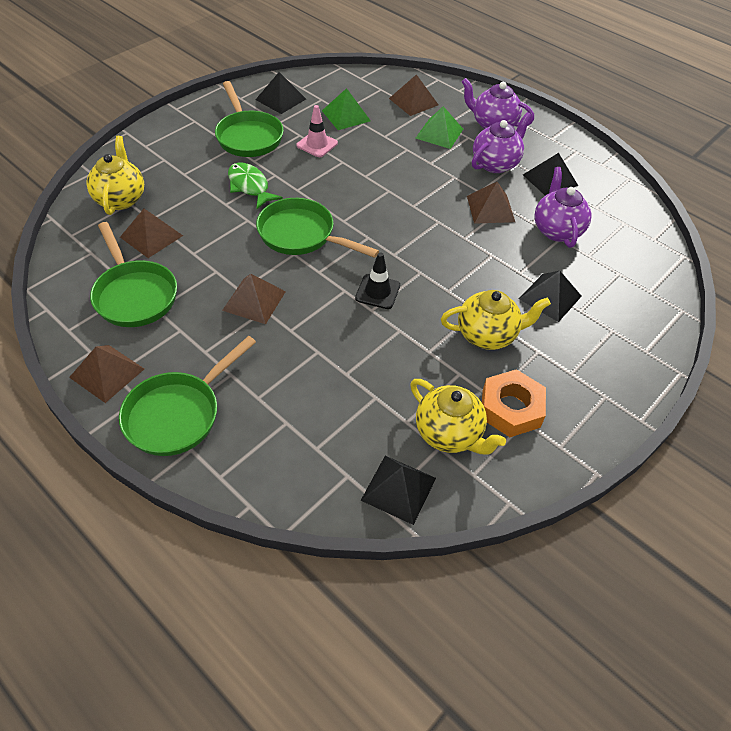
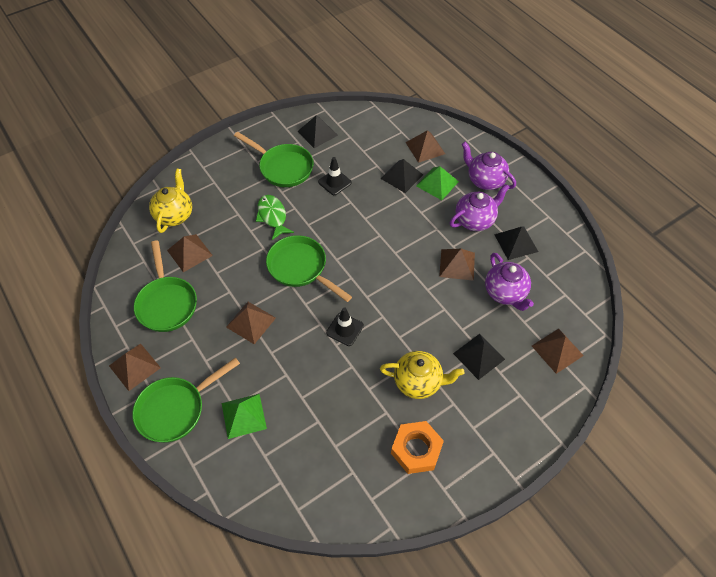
camera: 15 degrees right, 5 degrees up
(248, 136) = (283, 167): green pan -> green pan turned 45 degrees counterclockwise
(317, 144) = (334, 182): pink traffic cone -> black traffic cone
(346, 115) = (365, 156): green pyramid -> green pyramid (243, 416)
(398, 489) = (314, 500): black pyramid -> black pyramid (401, 176)
(449, 434) = (363, 462): yellow teapot -> none
(556, 230) = (505, 293): purple teapot -> purple teapot turned 150 degrees clockwise
(637, 279) = (557, 350): none -> brown pyramid

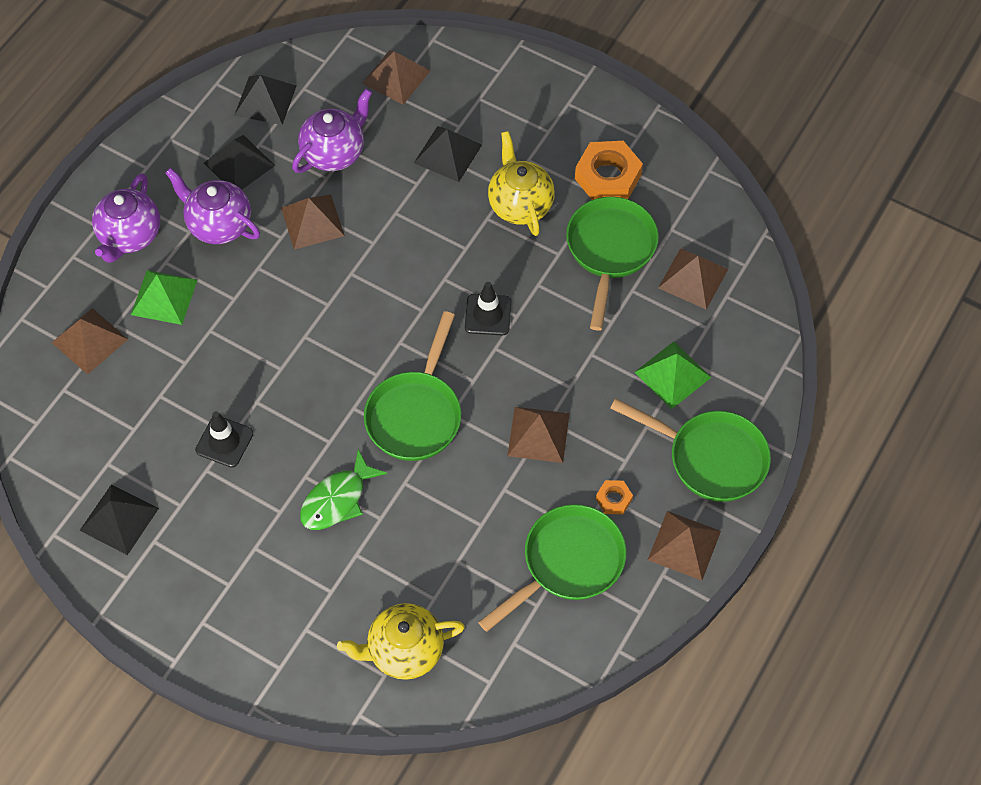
camera: 115 degrees left, 5 degrees up
(186, 343) = (613, 499): none -> orange nut
(189, 252) = (465, 584): brown pyramid -> brown pyramid (693, 278)
(283, 167) = (225, 535): green pan -> green pan (610, 251)
(401, 176) = (169, 351): black pyramid -> black pyramid (265, 100)

